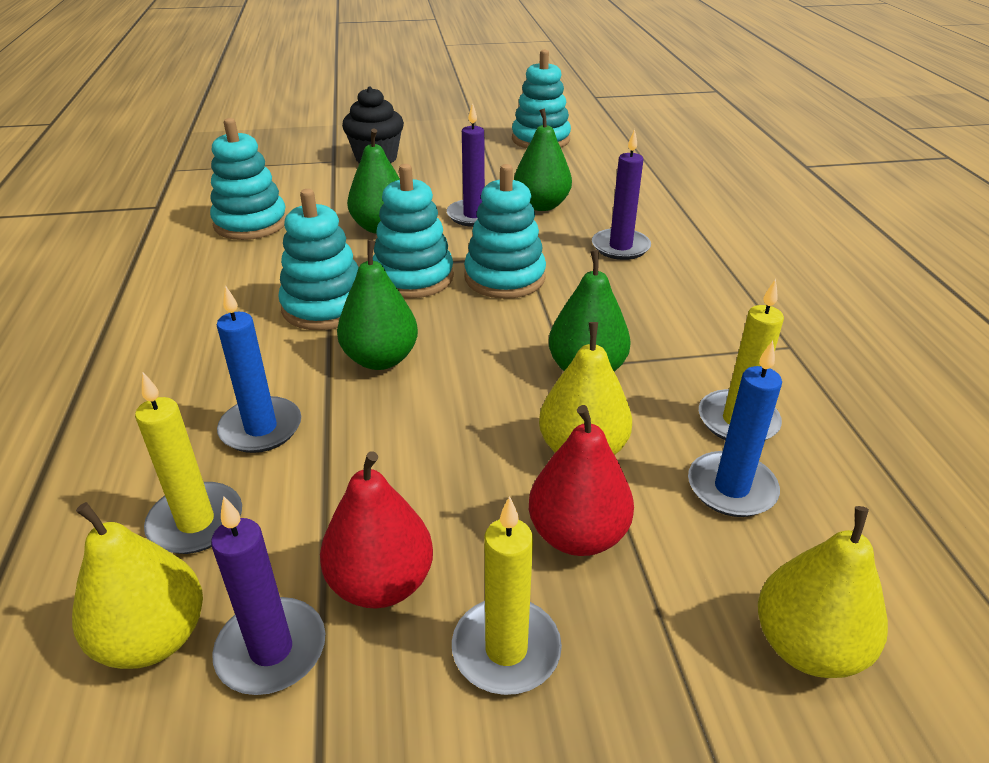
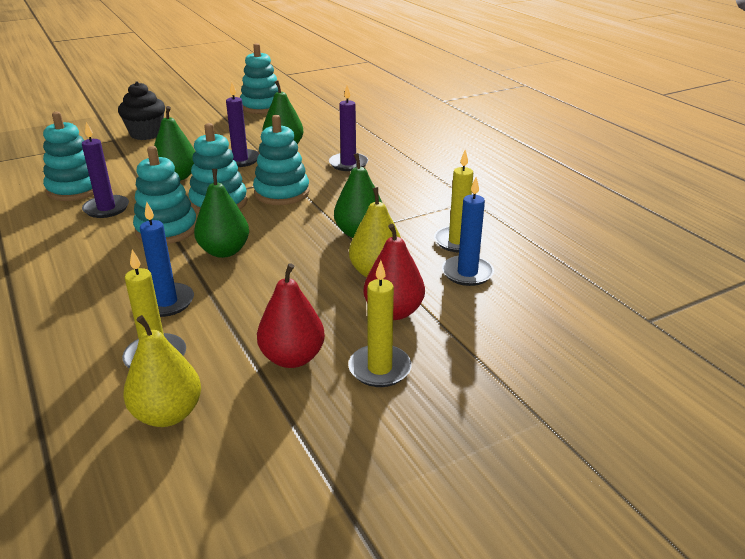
camera: 20 degrees left, 5 degrees down
(271, 650) = (245, 401): purple candle -> purple candle (106, 208)
(807, 646) = (531, 330): yellow pear -> none

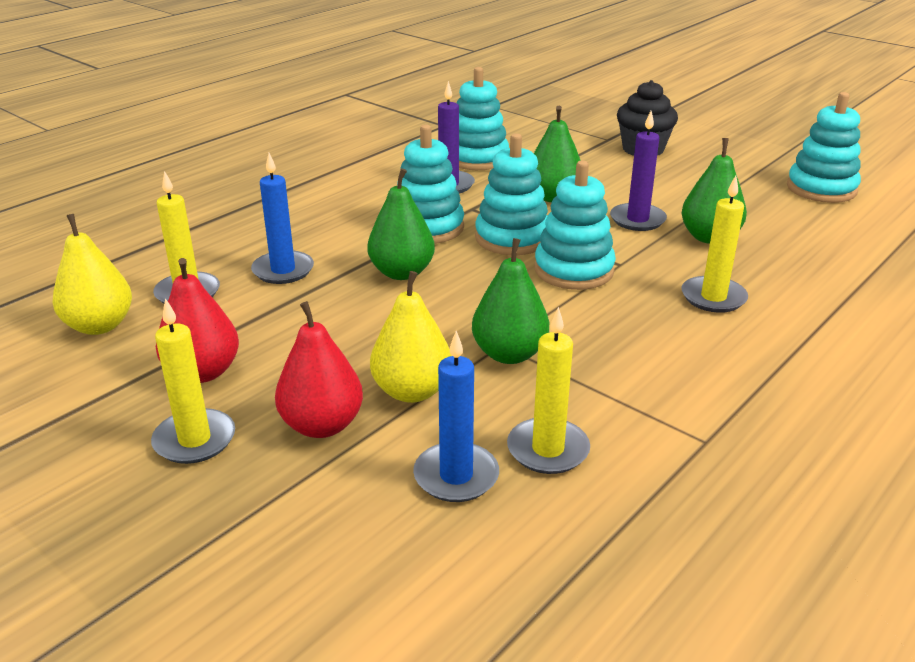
camera: 70 degrees right, 0 degrees up
(348, 164) = (713, 297): purple candle -> yellow candle

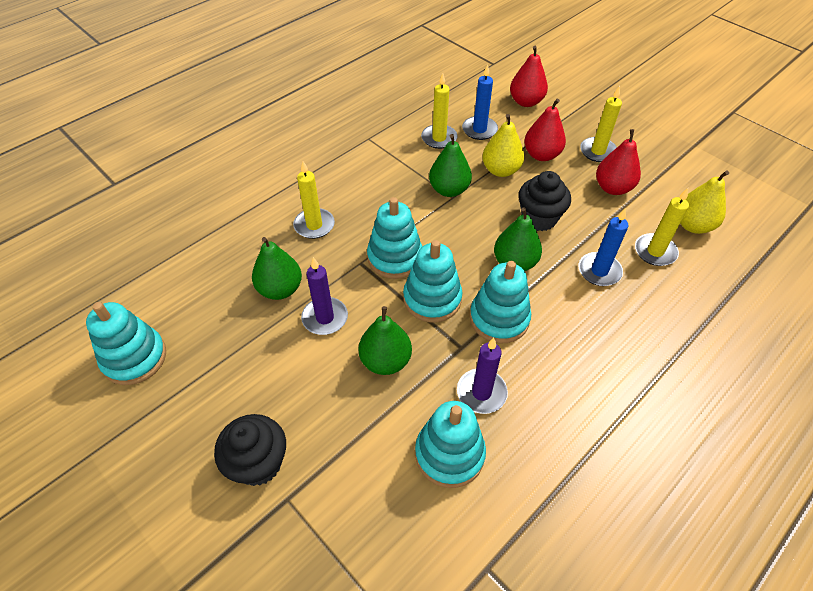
camera: 175 degrees left, 20 degrees up
(326, 569) = (526, 102): none -> red pear
(354, 322) = (539, 218): none -> black cupcake

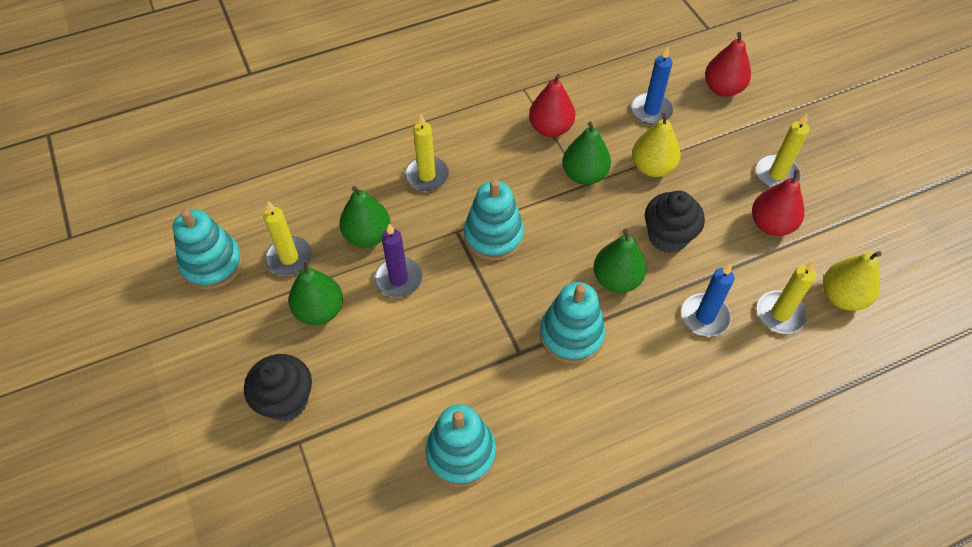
camera: 20 degrees right, 5 degrees up
(385, 361) = (439, 342): green pear -> green pear (319, 311)
(432, 299) = (512, 292): turquoise stacking toy -> none
(439, 138) = (601, 109): yellow candle -> yellow candle (289, 258)
(481, 392) = (518, 405): purple candle -> none
(541, 155) = (708, 161): red pear -> red pear (550, 128)

